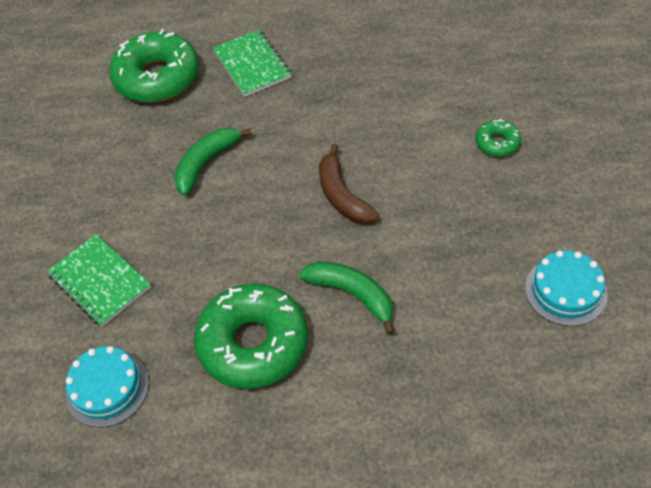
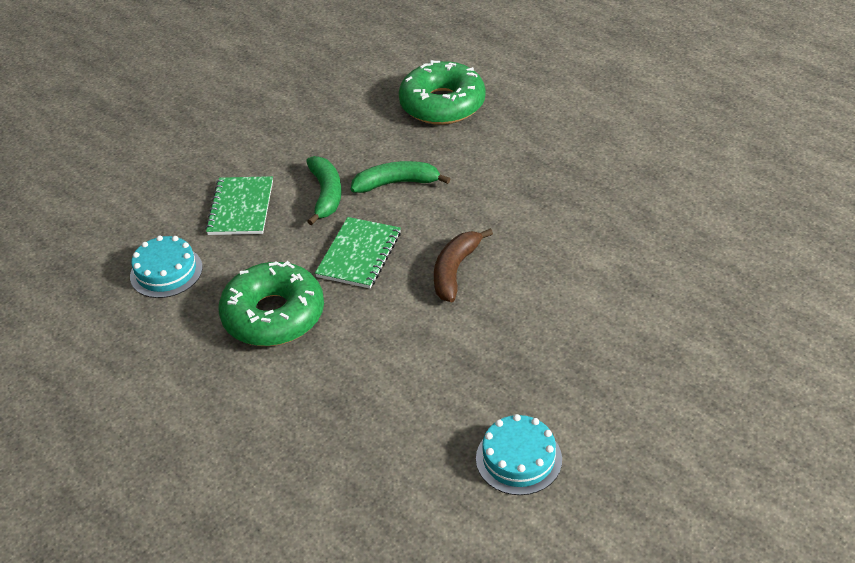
camera: 45 degrees right, 10 degrees down
(252, 65) = (517, 138): green notebook -> green notebook (359, 254)
(352, 295) = (371, 337): green banana -> green banana (326, 194)
(497, 143) = (621, 321): green donut -> none

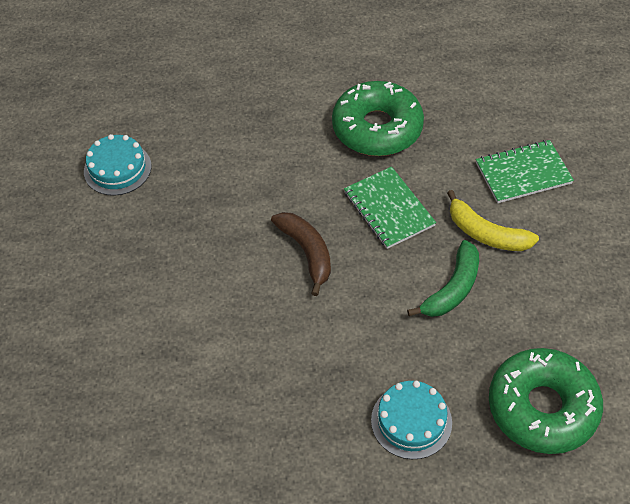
camera: 130 degrees right, 10 degrees up
(166, 272) = (487, 98): turquoise cake -> turquoise cake (411, 421)
(241, 208) = (523, 173): green notebook -> green notebook turned 60 degrees counterclockwise
(326, 194) = (486, 233): green banana -> yellow banana

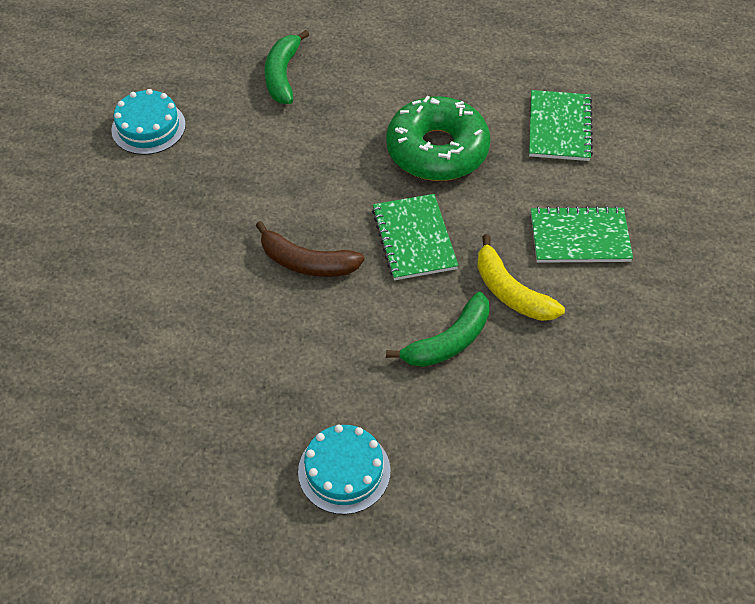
camera: 15 degrees right, 0 degrees up
(218, 94) = (283, 75): none -> green banana
(307, 252) = (307, 262): brown banana -> brown banana turned 120 degrees clockwise
(470, 85) = (559, 127): none -> green notebook
(542, 407) = (495, 498): green donut -> none

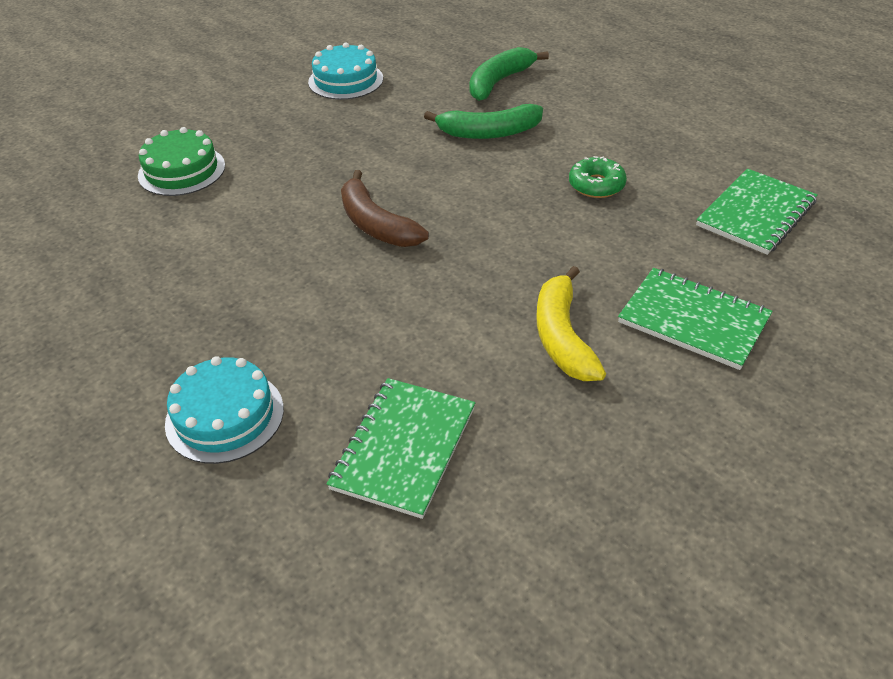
camera: 35 degrees right, 10 degrees down
(95, 287) = (182, 170): none -> green cake
(414, 239) = (501, 247): green notebook -> green notebook (404, 448)
(437, 150) = (596, 185): green donut -> green donut, size x0.46
(448, 341) = (449, 351): green banana -> green banana (489, 132)

